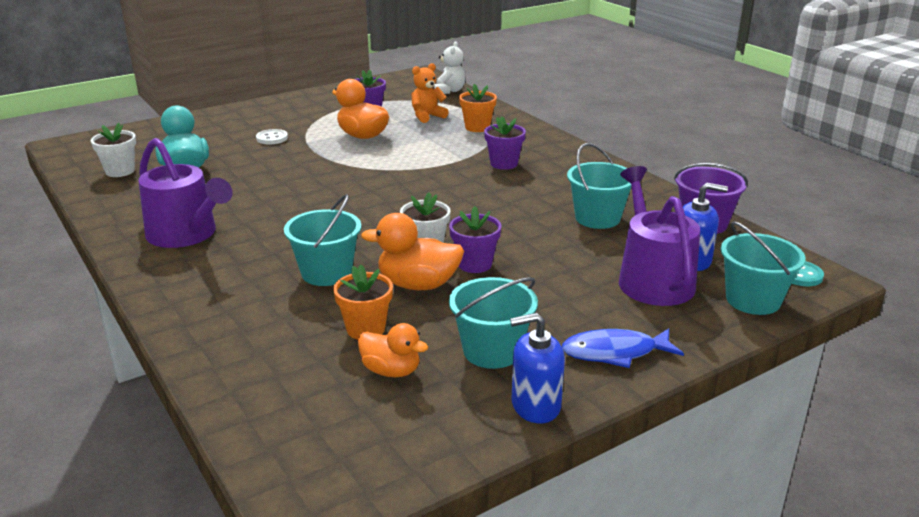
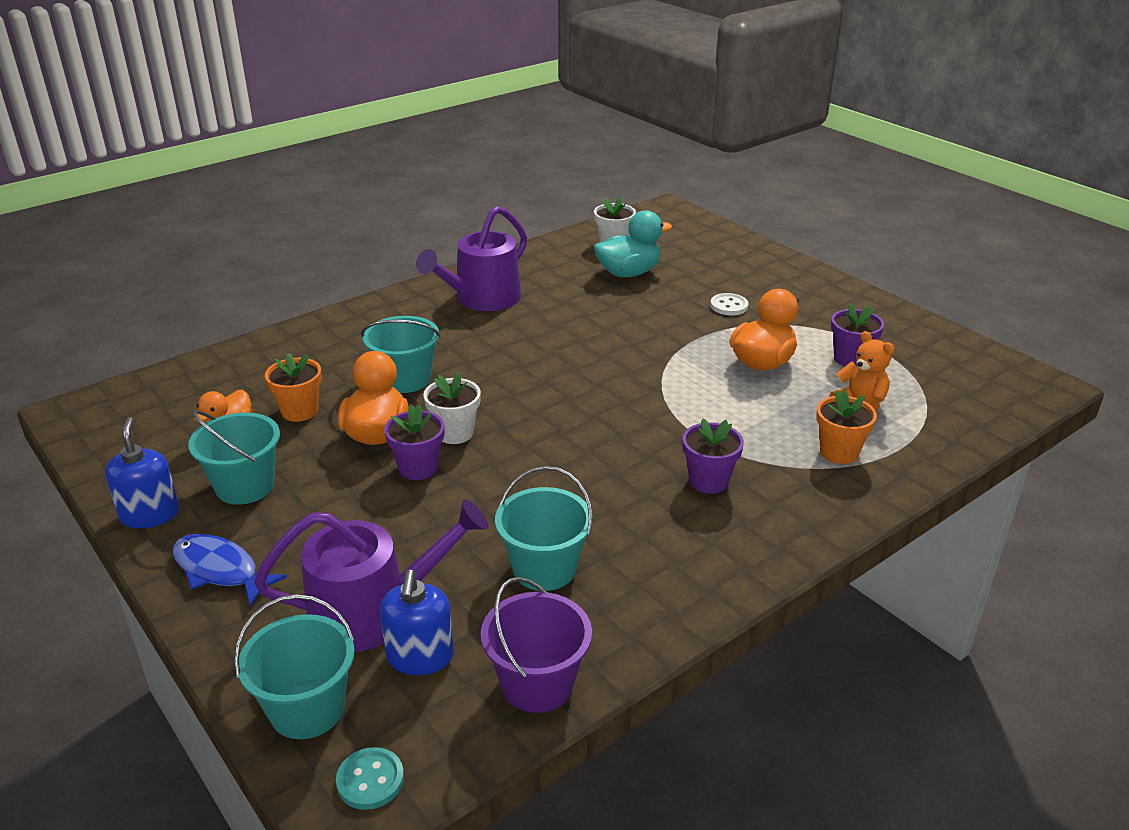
camera: 85 degrees right, 5 degrees up
(449, 91) = (985, 418): white teddy bear -> none
(615, 352) = (220, 570): blue fish -> blue fish turned 45 degrees counterclockwise

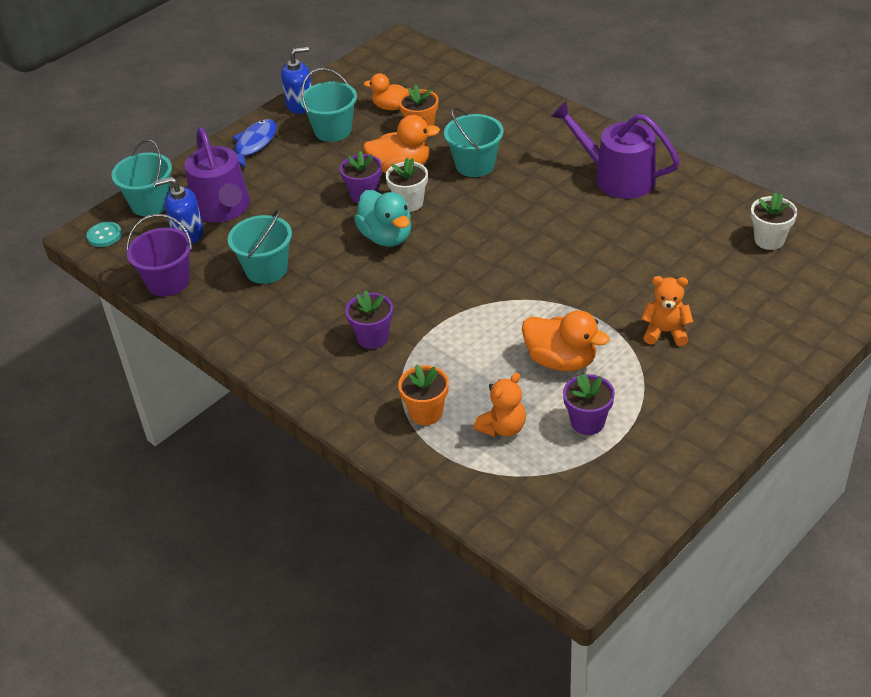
camera: 85 degrees right, 10 degrees up
(628, 273) = (708, 258): turquoise duck -> turquoise duck (386, 237)
(729, 306) = (665, 332): white button -> orange teddy bear

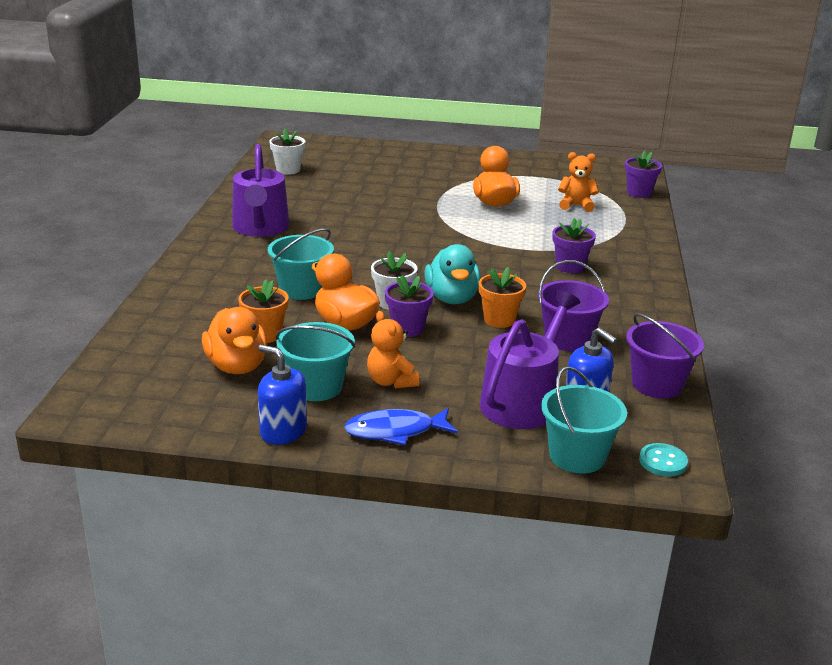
camera: 130 degrees left, 15 degrees down
(266, 269) = (568, 339): turquoise bucket -> purple bucket
(386, 237) = (452, 298): turquoise duck -> turquoise duck turned 150 degrees clockwise
(391, 107) = (237, 366): orange duck -> orange duck, size x1.51
(426, 413) = (603, 229): orange flower pot -> orange flower pot (499, 320)
(587, 422) = (533, 186): purple flower pot -> purple flower pot (639, 193)
(665, 332) = (423, 181): orange teddy bear -> orange teddy bear (391, 381)

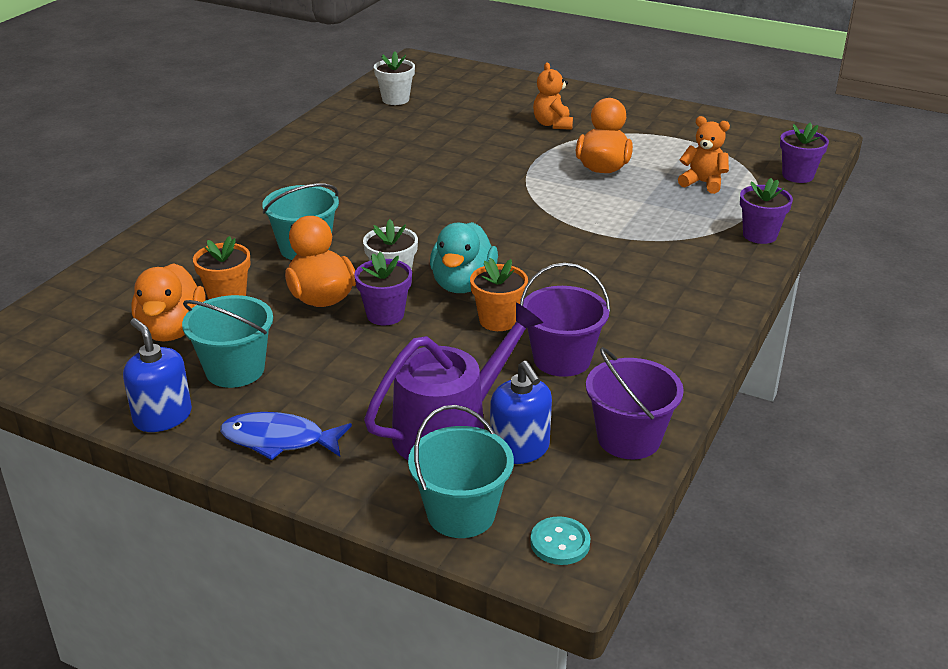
camera: 20 degrees right, 5 degrees up
(260, 228) = (315, 167): purple watering can -> none
(391, 381) = (319, 377): orange teddy bear -> orange teddy bear (552, 124)
(570, 267) = (635, 264): purple flower pot -> purple flower pot (759, 235)

